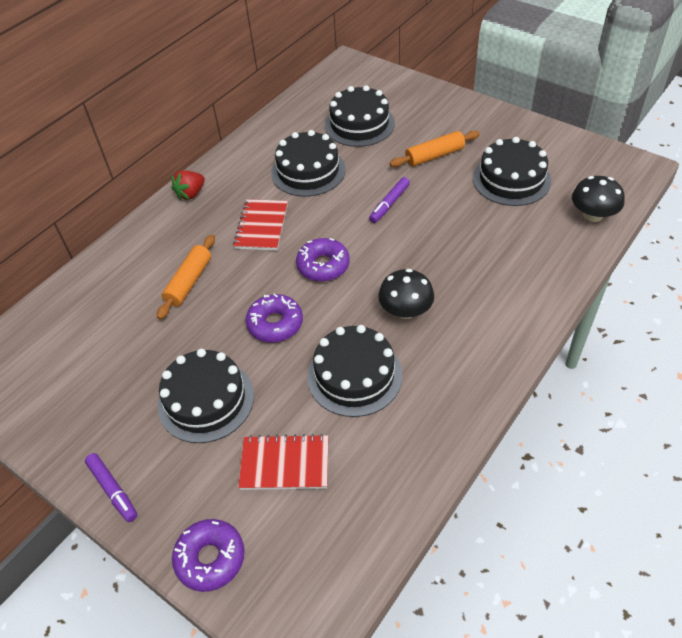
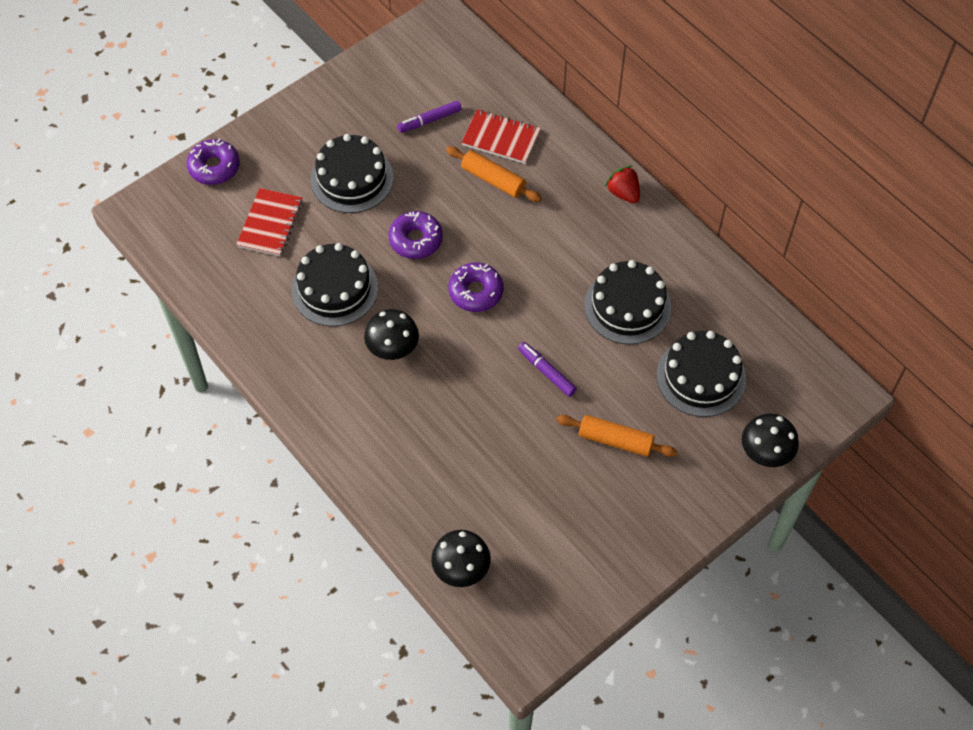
camera: 100 degrees right, 10 degrees up
(113, 489) = (294, 113): purple marker -> purple marker (430, 120)
(261, 226) = (551, 249): red notebook -> red notebook (501, 138)
(408, 87) = (766, 451): none -> black mushroom
(434, 156) = (615, 440): orange rolling pin -> orange rolling pin turned 60 degrees counterclockwise
(511, 179) = (547, 507): black cake -> none

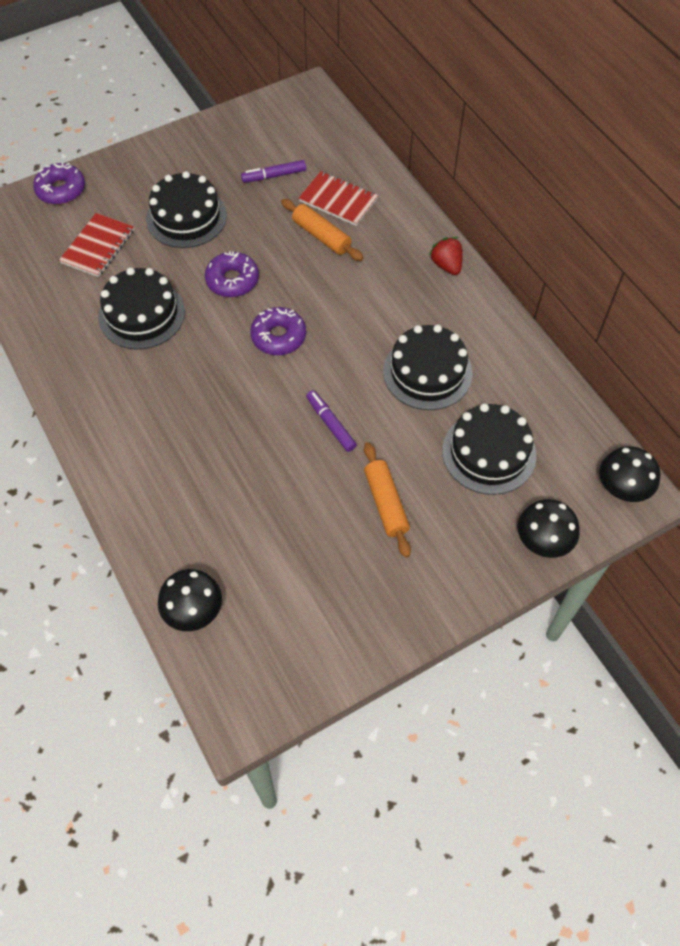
camera: 10 degrees right, 0 degrees up
(392, 347) = (183, 377): black mushroom -> black mushroom (622, 487)
(615, 440) = (386, 503): orange rolling pin -> orange rolling pin turned 45 degrees clockwise

